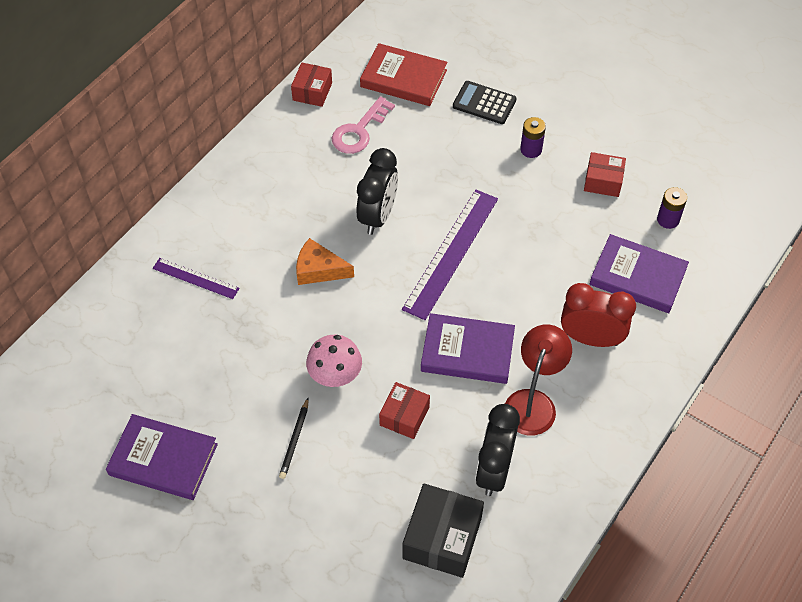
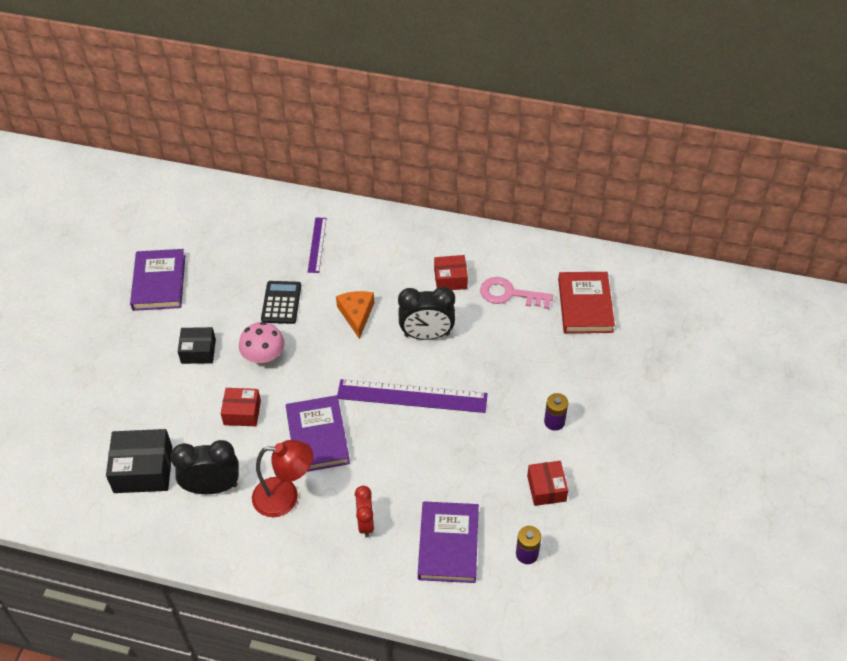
camera: 70 degrees right, 5 degrees down
(295, 440) = (198, 351): black pencil -> black box
(312, 91) = (535, 250): red box -> red box (450, 279)
(484, 103) = (590, 371): black calculator -> black calculator (281, 303)
(591, 338) = (366, 523): red clock -> red clock, size x0.63

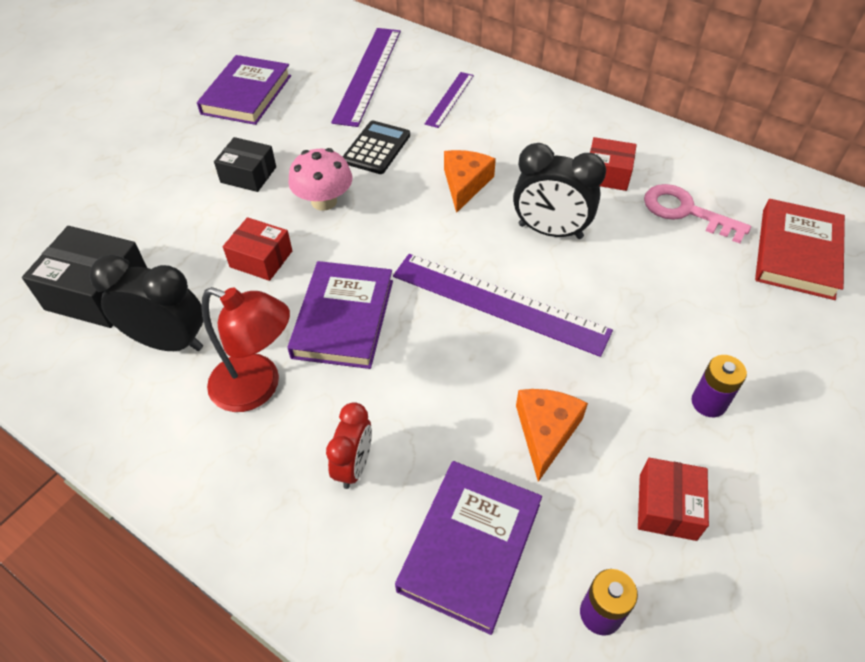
camera: 20 degrees right, 0 degrees up
(245, 238) = (368, 74): none -> purple ruler
(468, 468) = (545, 432): none -> orange cheese

